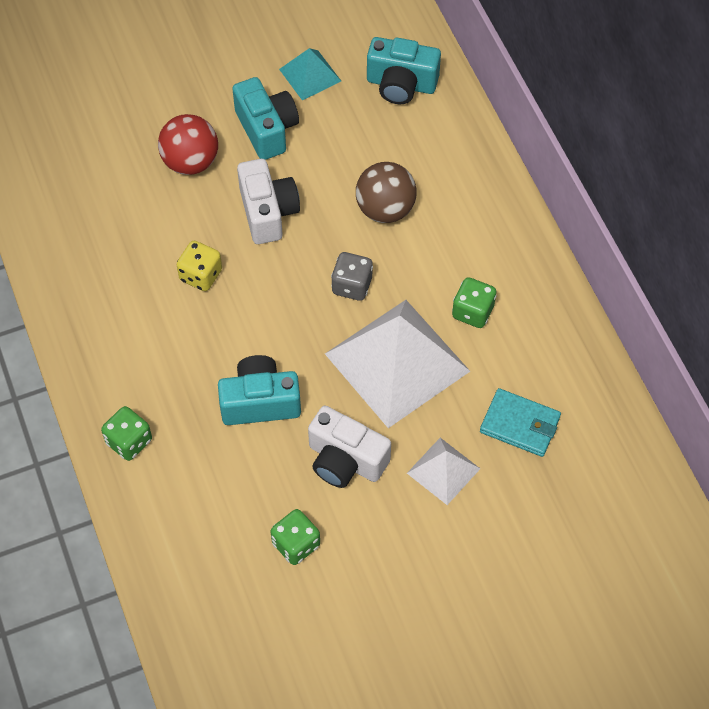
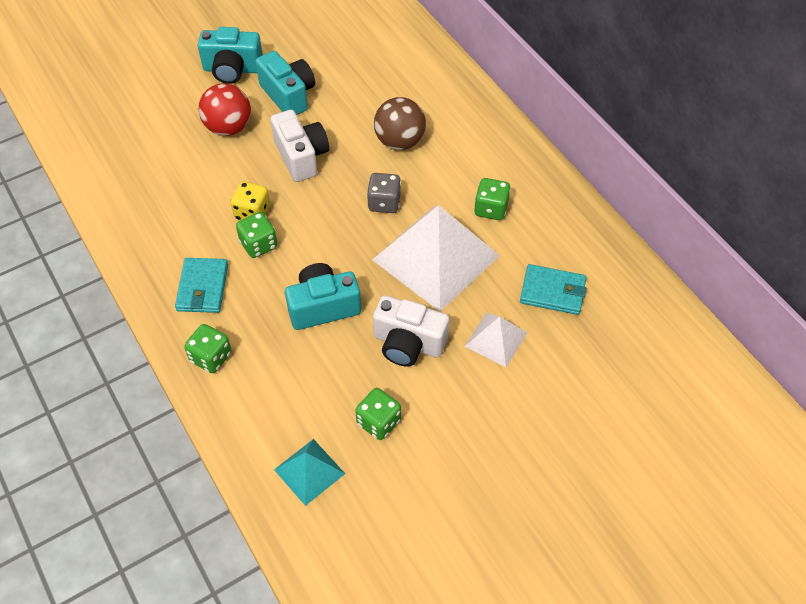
camera: 10 degrees left, 5 degrees down
(132, 358) = (203, 287): none -> turquoise wallet
(201, 316) = (259, 244): none -> green dice
(310, 75) = (316, 52): turquoise pyramid -> turquoise pyramid (309, 471)
(401, 84) = (392, 49): turquoise camera -> turquoise camera (232, 69)

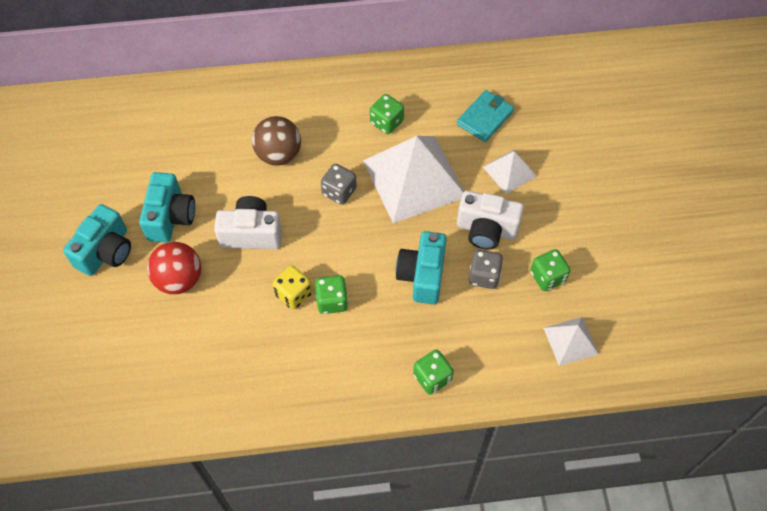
camera: 65 degrees left, 5 degrees up
(203, 287) = (355, 361): turquoise wallet -> none
(288, 95) = (170, 217): turquoise camera -> turquoise camera turned 105 degrees clockwise
(309, 471) = (570, 341): turquoise pyramid -> white pyramid
(350, 361) = (484, 276): none -> grey dice
(408, 343) = (486, 230): white camera -> white camera turned 60 degrees clockwise

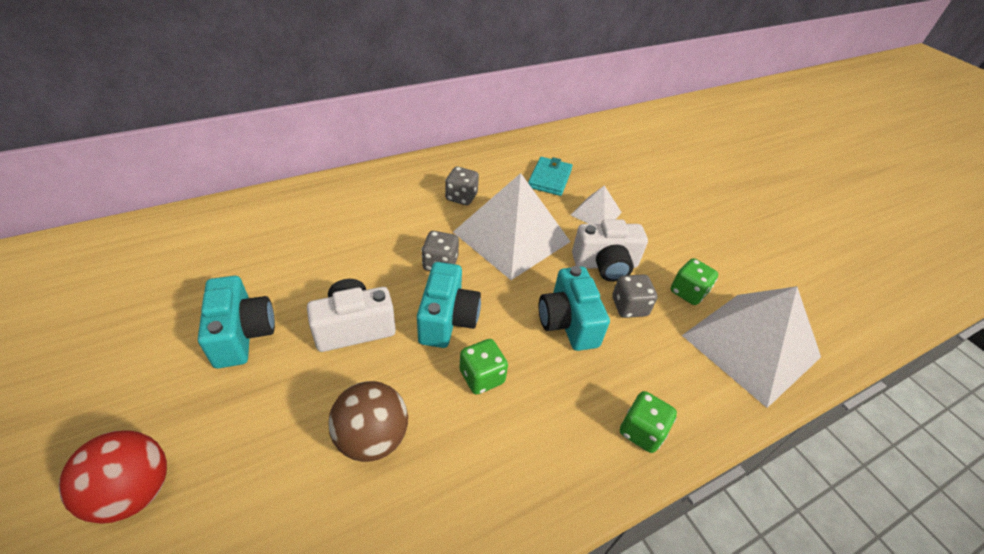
camera: 25 degrees left, 15 degrees down
(106, 251) = (153, 398): turquoise camera -> turquoise camera (447, 319)
(179, 279) = (271, 406): red ball -> red ball (134, 491)
(279, 154) = (360, 244): brown ball -> brown ball (372, 437)
(293, 294) = (431, 382): yellow dice -> none
(386, 122) = (461, 197): green dice -> grey dice
(570, 341) = (750, 346): white pyramid -> white pyramid, size x2.05

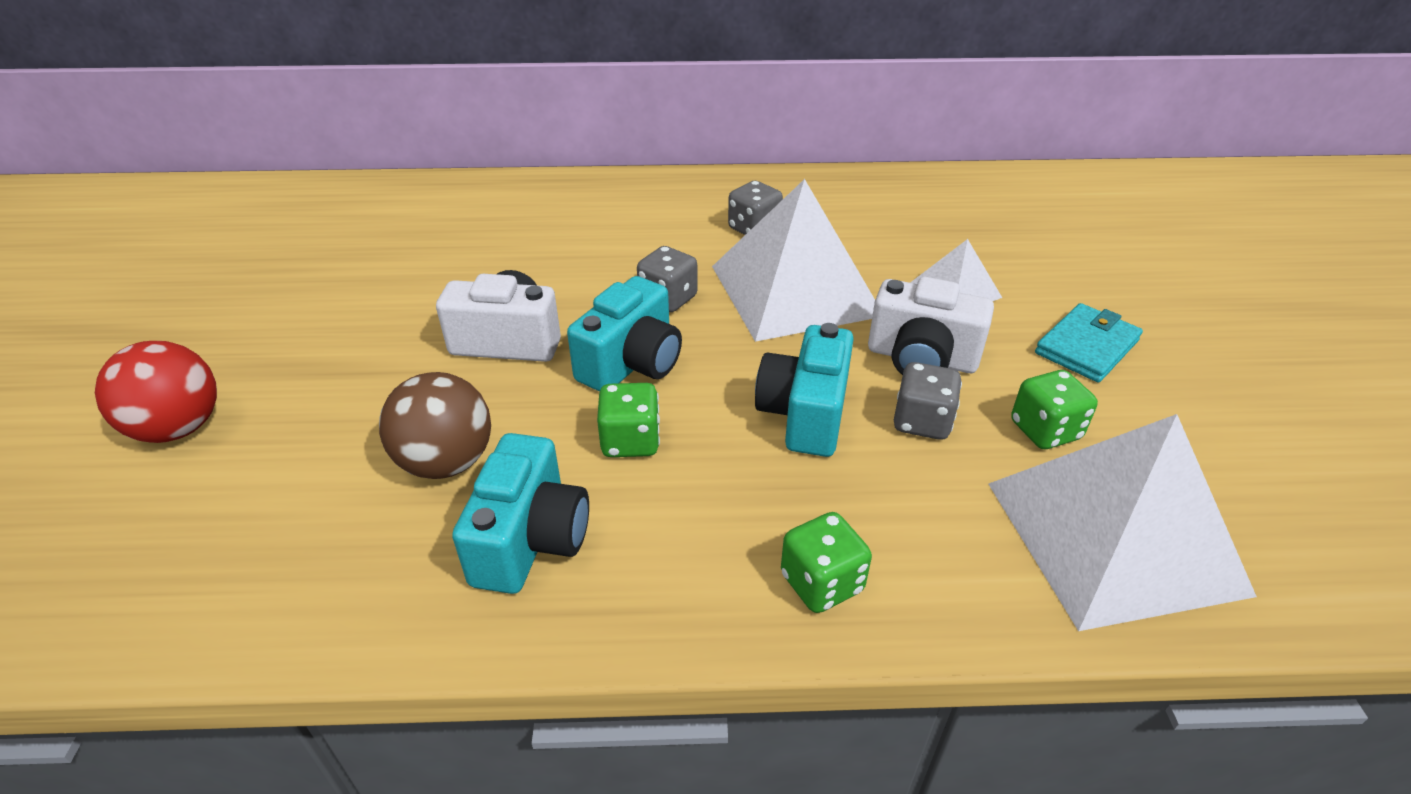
camera: 30 degrees right, 5 degrees down
(242, 334) = (381, 314): turquoise camera -> turquoise camera (530, 540)
(549, 178) = (909, 231): turquoise wallet -> turquoise wallet (1086, 347)

